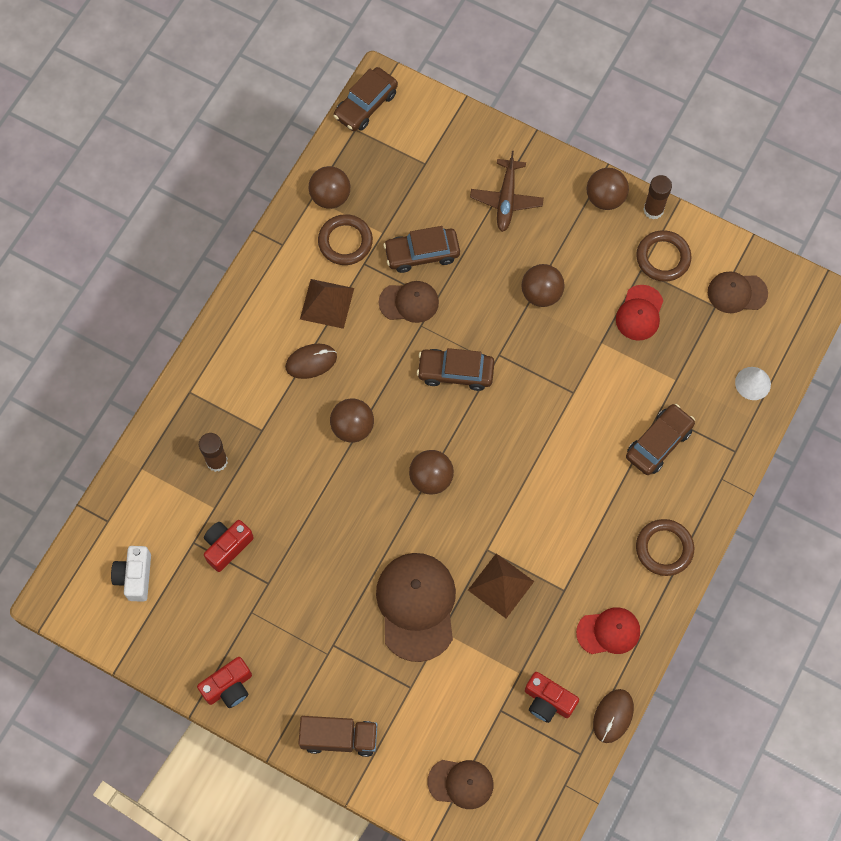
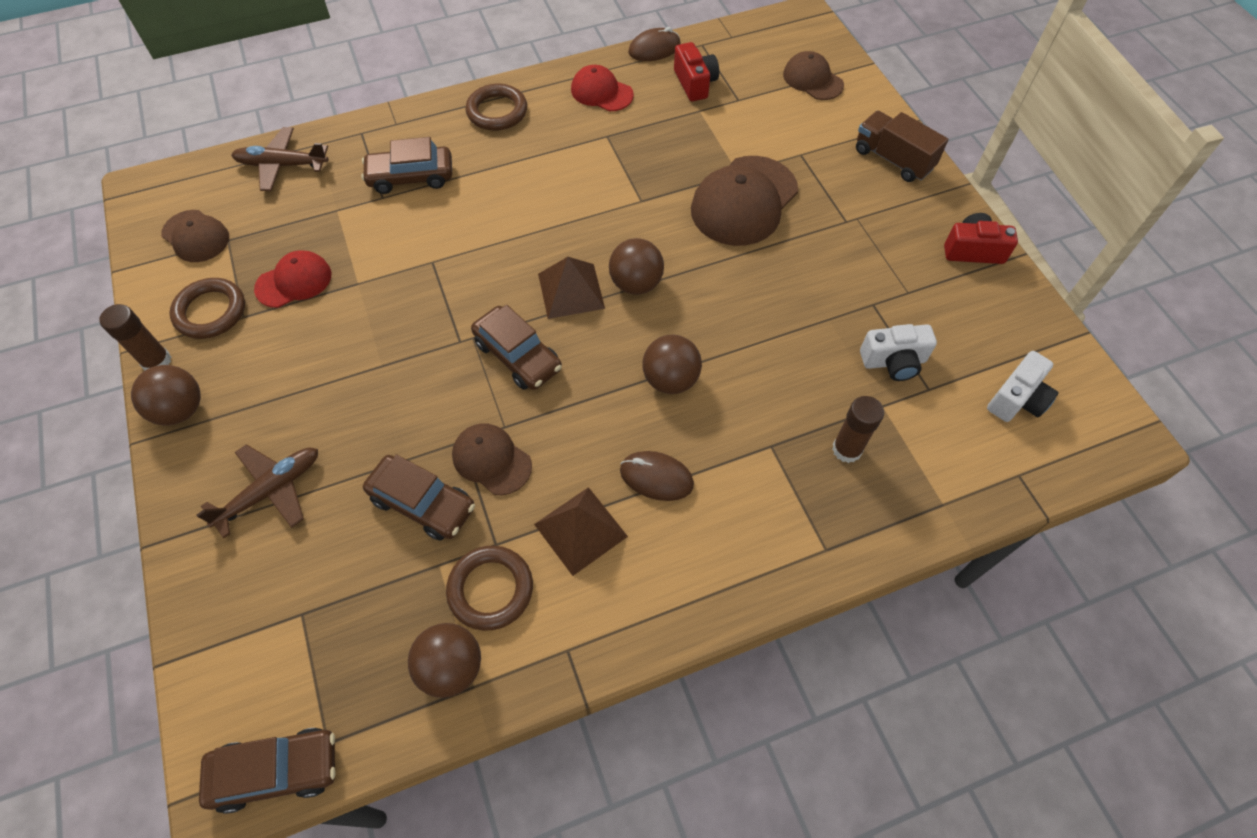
camera: 140 degrees left, 10 degrees down
(227, 546) = (893, 362): red camera -> white camera
(500, 585) = (656, 170): brown pyramid -> brown pyramid (571, 291)
(541, 294) = (355, 366): brown ball -> none
(753, 383) = (282, 165): white cone -> brown plane

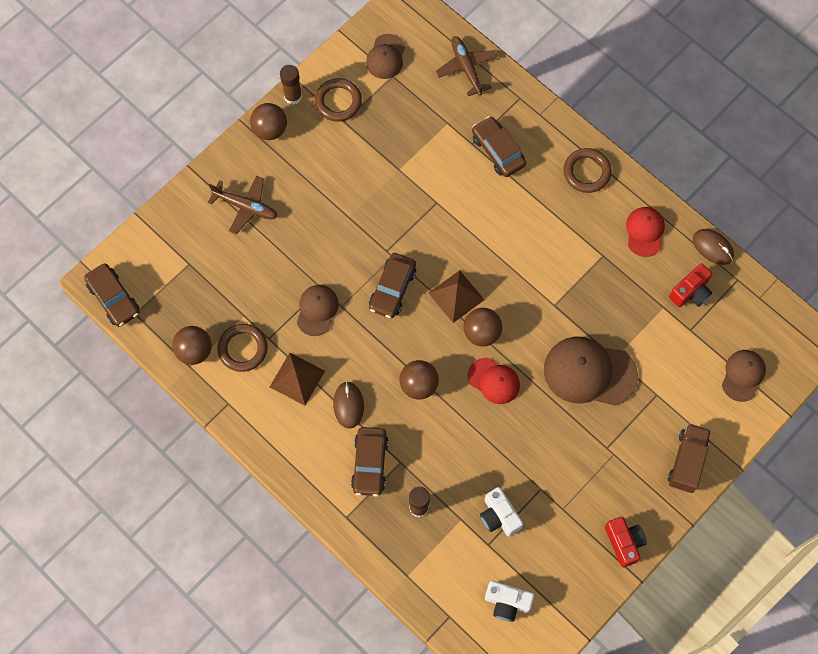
camera: 65 degrees right, 10 degrees up
(294, 281) = (382, 133): red cap -> red cap (494, 381)
(423, 503) = (274, 288): brown car -> brown car (370, 464)

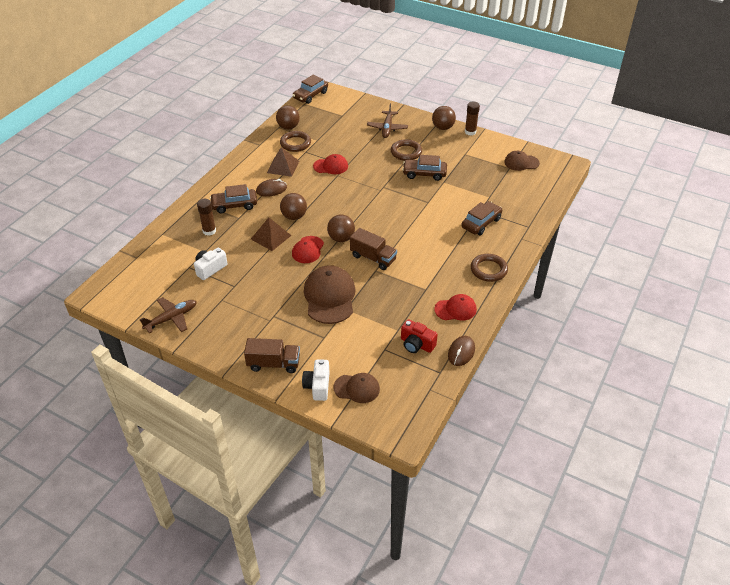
camera: 75 degrees right, 25 degrees down
(317, 310) = (331, 166): brown cap -> red cap
(338, 102) = (477, 149): brown ring -> brown ring (406, 152)
(392, 289) = (357, 194): brown car -> brown car (424, 174)
(456, 296) = (363, 222): brown pyramid -> brown pyramid (271, 237)
(466, 68) = (535, 198): brown plane -> brown plane (171, 318)
(507, 602) = (149, 283): white camera -> white camera (317, 386)
(531, 302) = (373, 258): none -> brown truck
(624, 542) = (201, 337): red camera -> none

